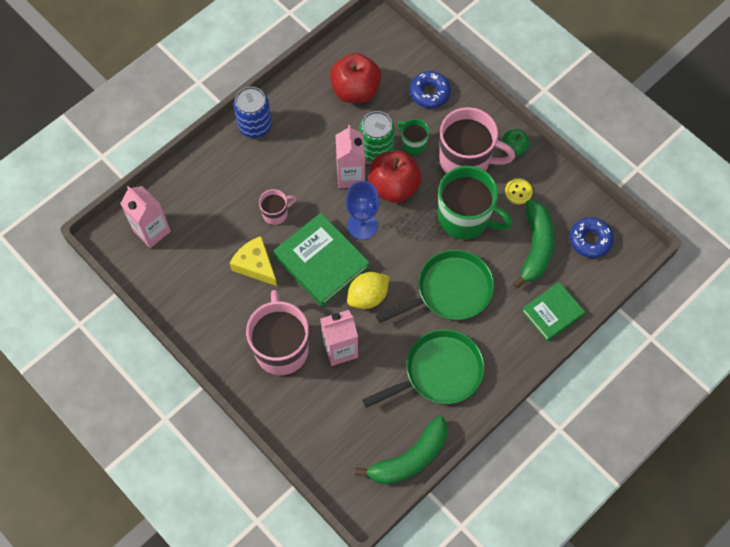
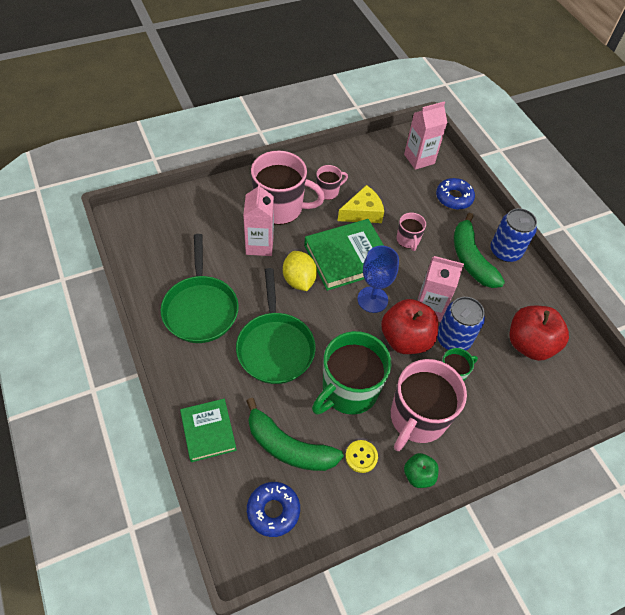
camera: 105 degrees right, 10 degrees down
(238, 308) = (328, 191): none -> pink mug
(376, 149) = (453, 339): green can -> blue can
(409, 458) = (139, 260): green banana -> green banana (471, 259)
(429, 93) = (513, 414): blue donut -> blue donut (454, 197)

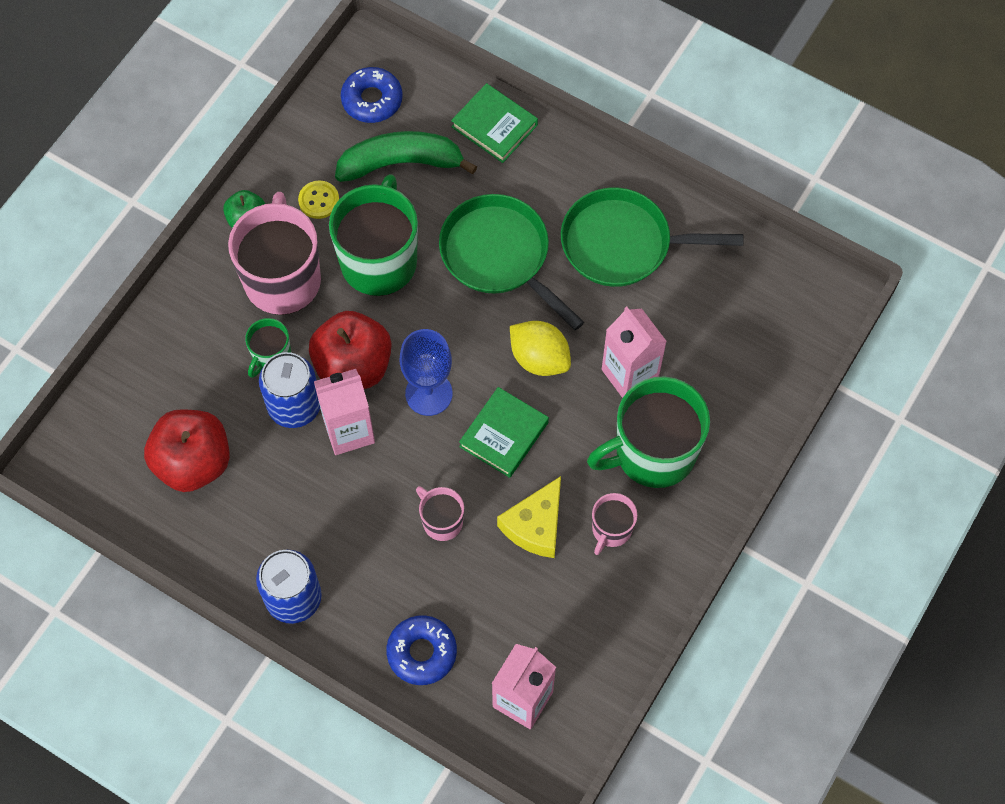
camera: 150 degrees right, 10 degrees up
(200, 308) = (623, 243): green pan -> green pan turned 45 degrees counterclockwise
(280, 207) = (653, 453): pink mug -> green mug
(347, 257) = (504, 434): green book -> green book, size x0.63
(471, 259) = (336, 549): green banana -> none

